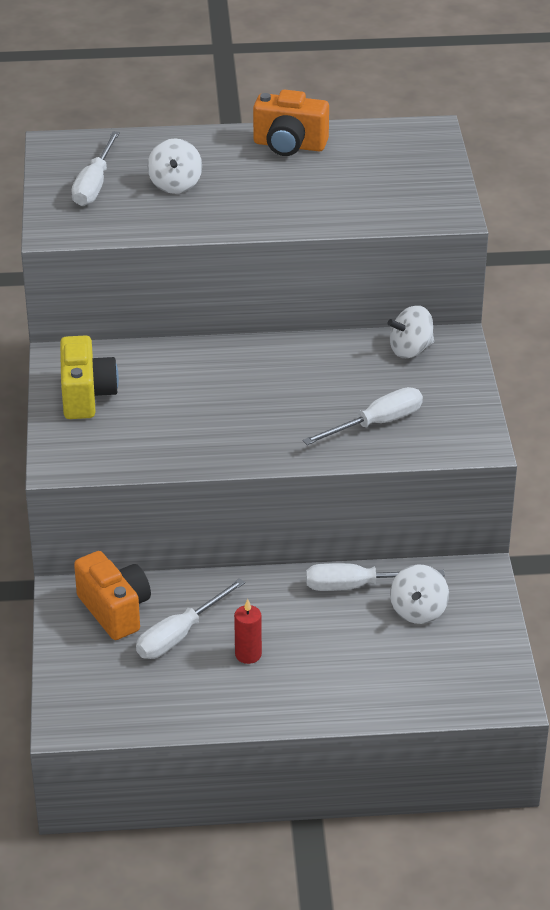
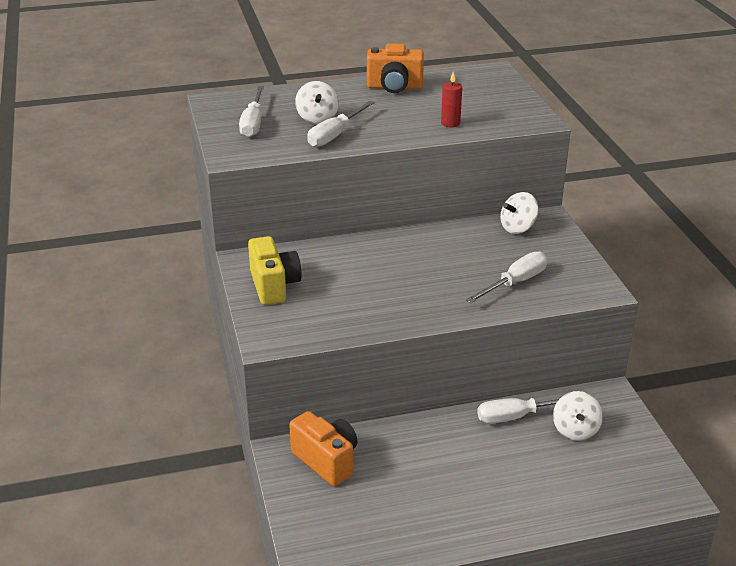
camera: 10 degrees left, 5 degrees down
(179, 635) = (387, 475): white screwdriver -> white screwdriver (335, 135)
(248, 654) = (450, 484): red candle -> red candle (450, 123)

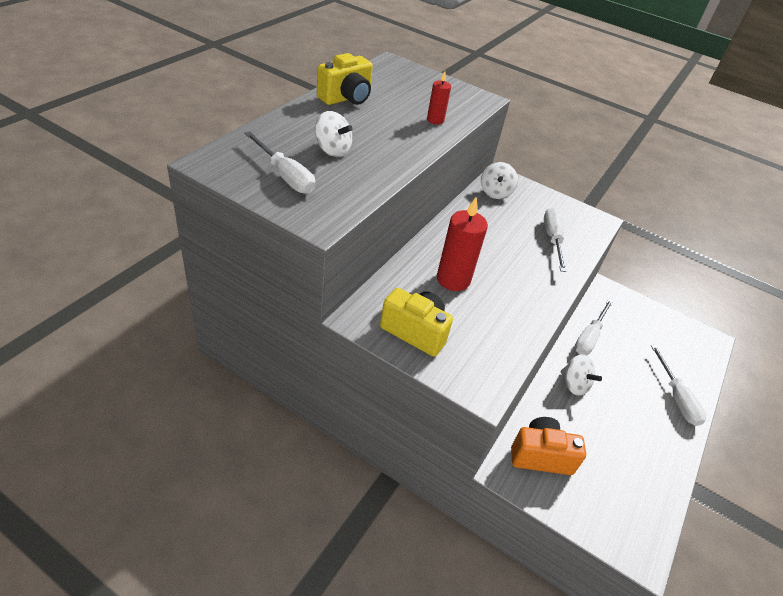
camera: 50 degrees left, 10 degrees up
(335, 135) = (372, 162): white screwdriver -> white screwdriver (676, 398)
(361, 269) = (453, 279): none -> red candle
(394, 87) = (346, 98): orange camera -> yellow camera
(575, 430) = (624, 328): white spinning top -> white spinning top (574, 384)

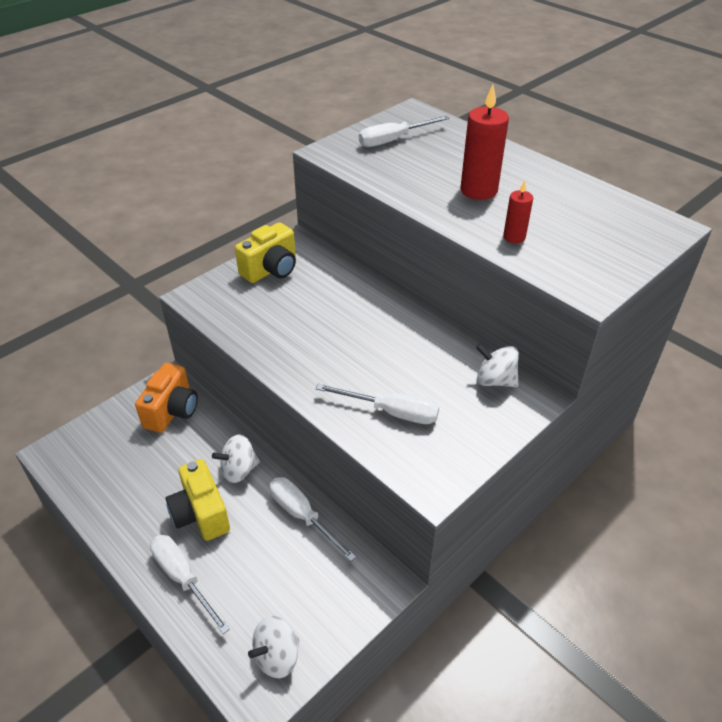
camera: 110 degrees right, 0 degrees up
(332, 150) = (437, 165): white spinning top -> white spinning top (277, 656)
(346, 98) = (549, 182): yellow camera -> yellow camera (201, 514)
(453, 279) = (332, 306): red candle -> red candle (479, 190)
(676, 398) = (183, 578): white screwdriver -> white screwdriver turned 45 degrees clockwise

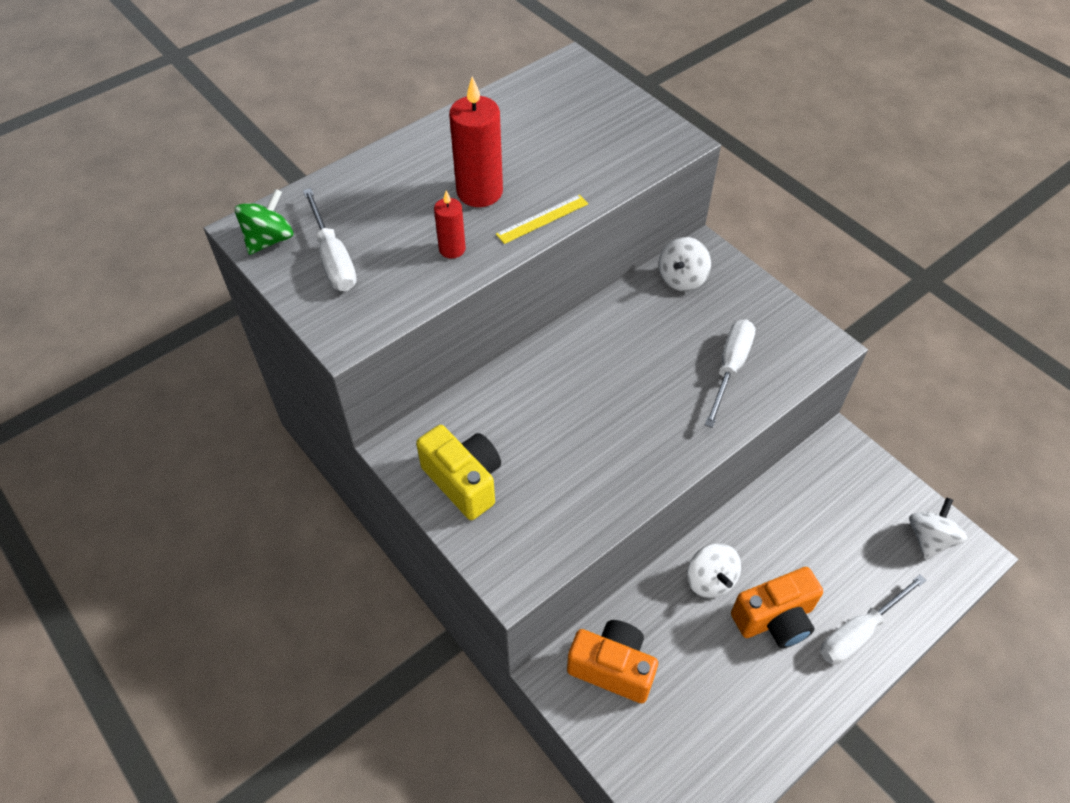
camera: 85 degrees left, 10 degrees up
(201, 514) = (775, 619): yellow camera -> orange camera
(277, 656) = (929, 539): white spinning top -> white spinning top turned 120 degrees counterclockwise
(302, 516) = (770, 514): white screwdriver -> none
(405, 118) = (269, 240): none -> green spinning top
(457, 220) = (542, 219): none -> yellow ruler
(514, 237) = (580, 178): red candle -> red candle (452, 249)

